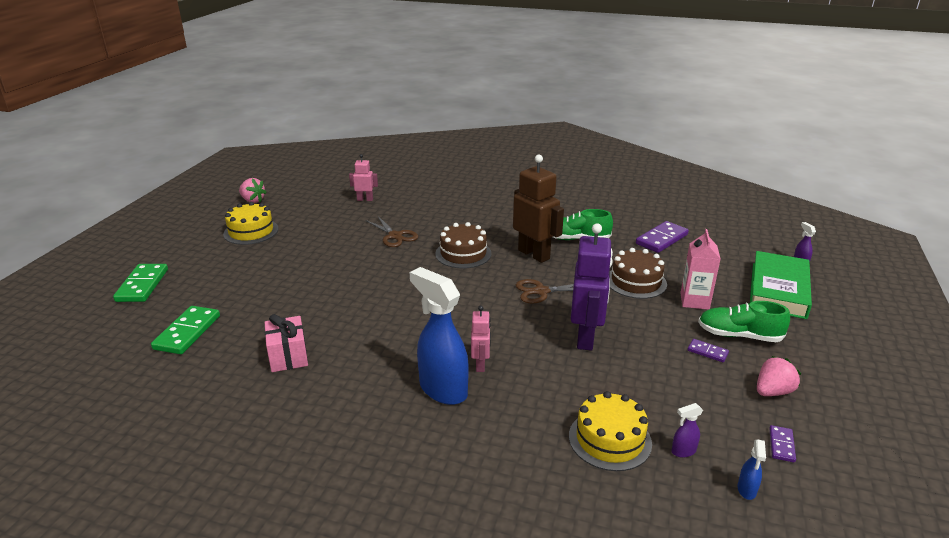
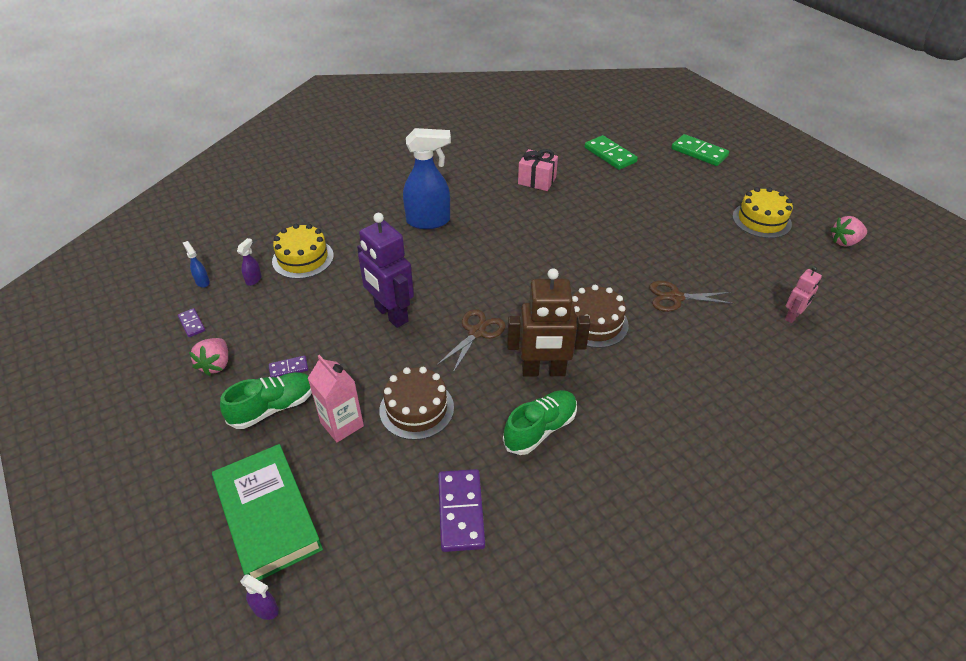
camera: 130 degrees right, 15 degrees up
(480, 365) = (430, 247): pink robot -> none

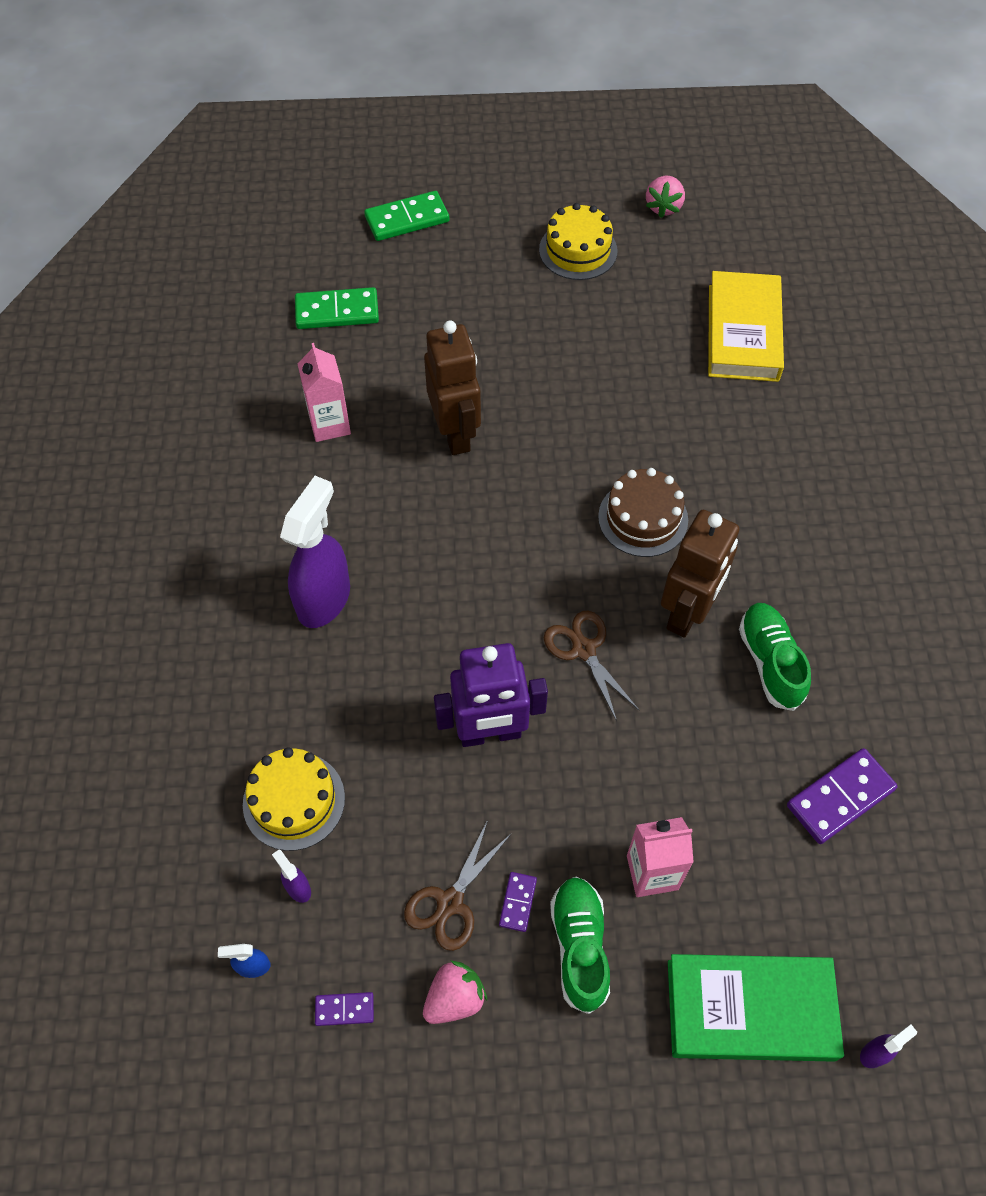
camera: 60 degrees left, 15 degrees up
(216, 365) = (454, 998): pink strawberry -> pink strawberry turned 75 degrees counterclockwise
(416, 408) = (672, 776): brown cake -> none
(429, 221) = (324, 599): blue spray bottle -> purple spray bottle
(460, 511) = (840, 798): purple domino -> purple domino turned 60 degrees counterclockwise
(537, 180) = (329, 424): pink gift -> pink carton
(577, 224) = (455, 433): none -> brown robot
(675, 297) = (651, 415): brown scissors -> brown scissors (450, 902)
(792, 316) = (743, 333): pink robot -> yellow book

